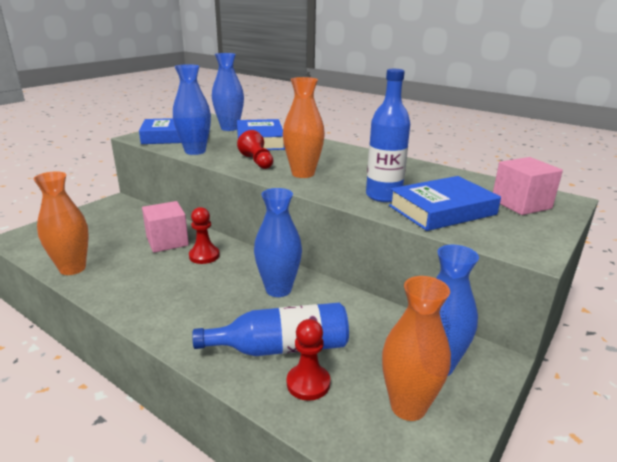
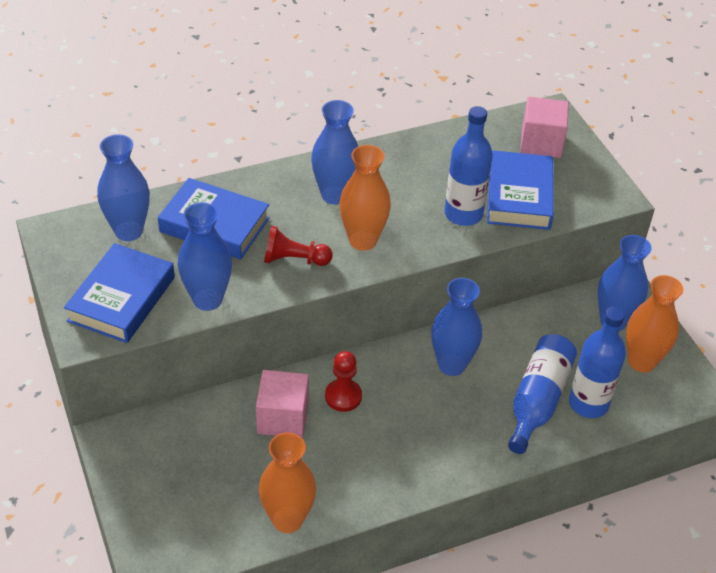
camera: 60 degrees left, 20 degrees up
(308, 383) = (588, 403): red pawn -> blue bottle
(333, 158) = (334, 195): none -> blue vase

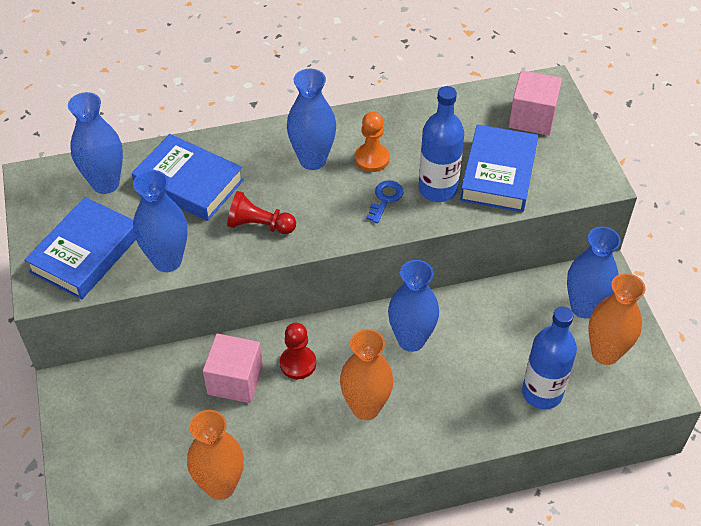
camera: 10 degrees right, 5 degrees up
(363, 240) = (331, 210): orange vase -> orange vase (366, 407)
(393, 190) = (372, 159): none -> orange pawn
(414, 226) = (385, 199): none -> blue key
(537, 400) = (491, 385): blue bottle -> none

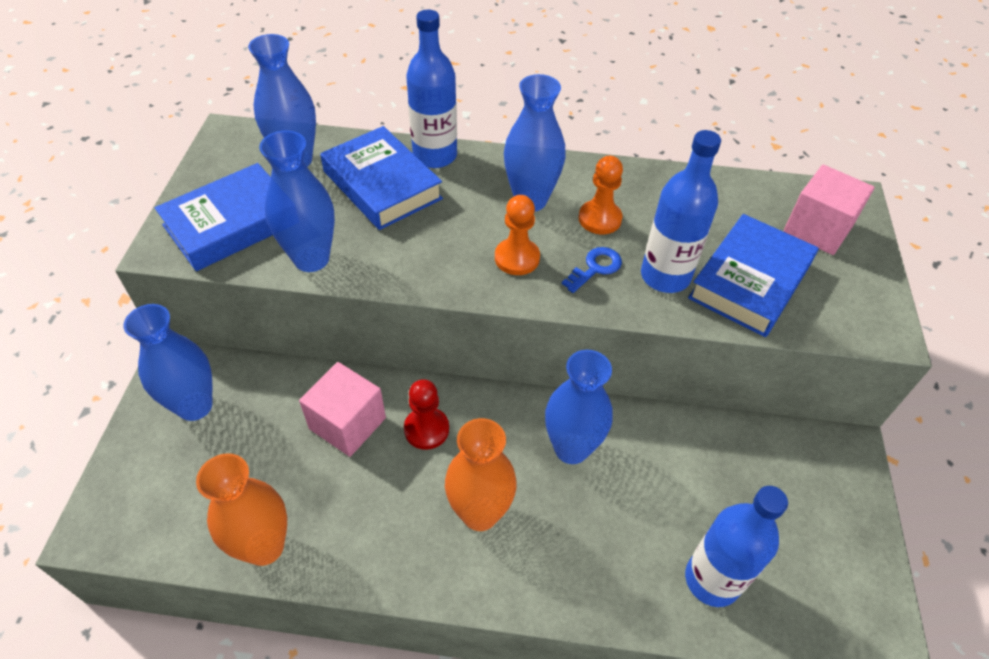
camera: 20 degrees right, 0 degrees up
(218, 145) = (435, 156): none -> blue bottle
(259, 225) = (434, 252): red pawn -> none
(324, 210) = (517, 258): none -> orange pawn
(583, 307) = (808, 484): blue vase -> blue vase (195, 406)
(605, 353) = (818, 556): orange vase -> none

